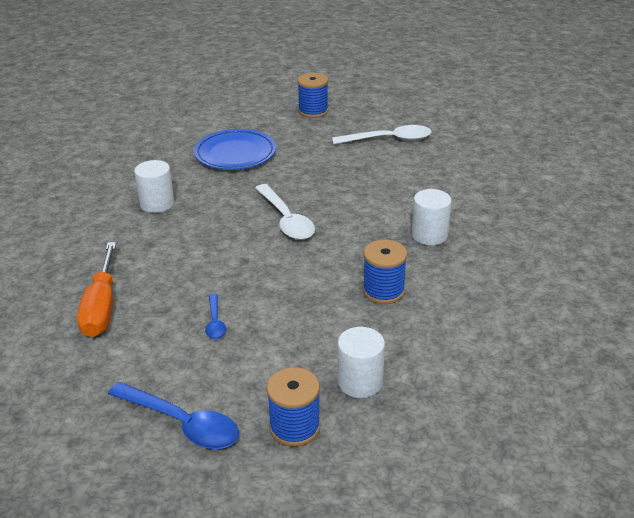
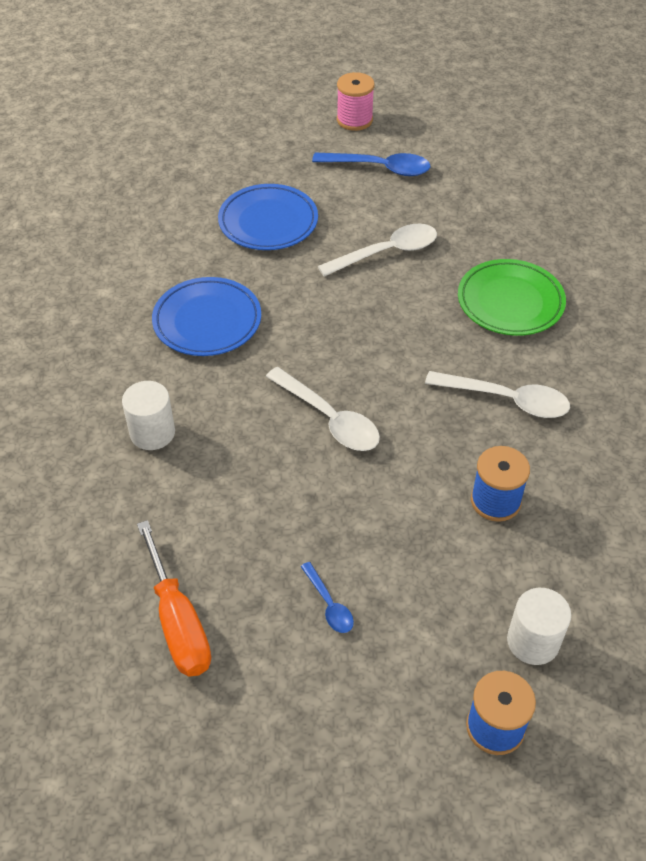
camera: 20 degrees left, 15 degrees up
(182, 423) = (370, 763): blue spoon -> blue spoon (379, 168)
(313, 111) = (268, 222): blue spool -> blue plate
(410, 70) = (354, 120): none -> pink spool
(429, 235) = (506, 400): white cylinder -> white spoon
(467, 181) = (510, 302): none -> green plate

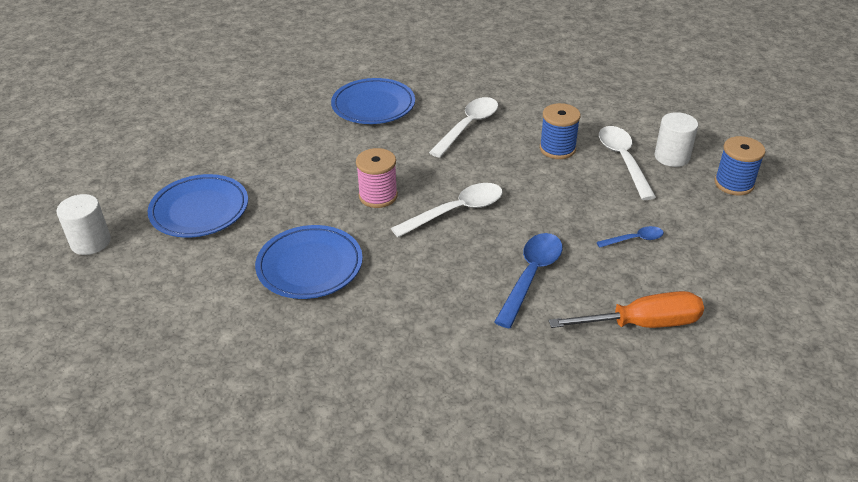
camera: 75 degrees left, 10 degrees down
(152, 433) = (435, 318): white cylinder -> white cylinder (91, 242)
(354, 120) = (97, 139): pink spool -> pink spool (378, 196)
(379, 168) = (175, 137): blue spoon -> blue spoon (531, 276)
(386, 252) = (284, 151): white spoon -> white spoon (623, 160)
(510, 302) = (373, 106): green plate -> blue plate

